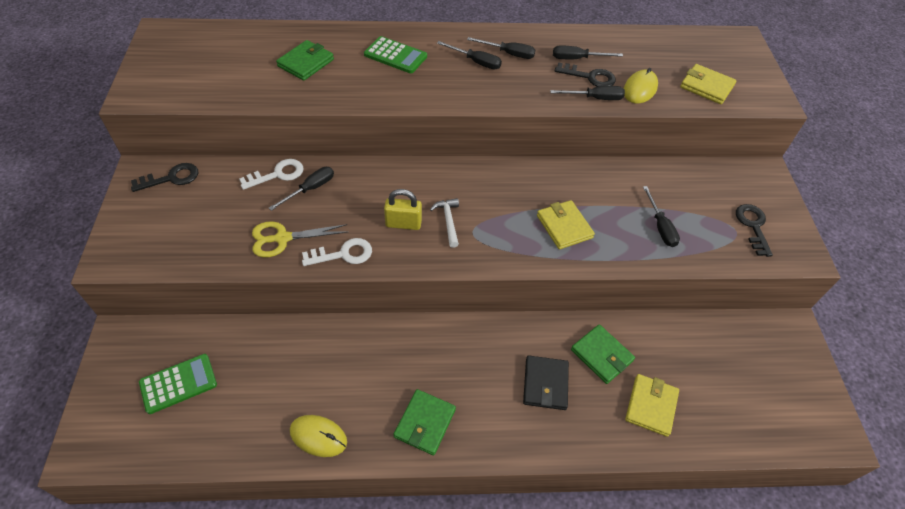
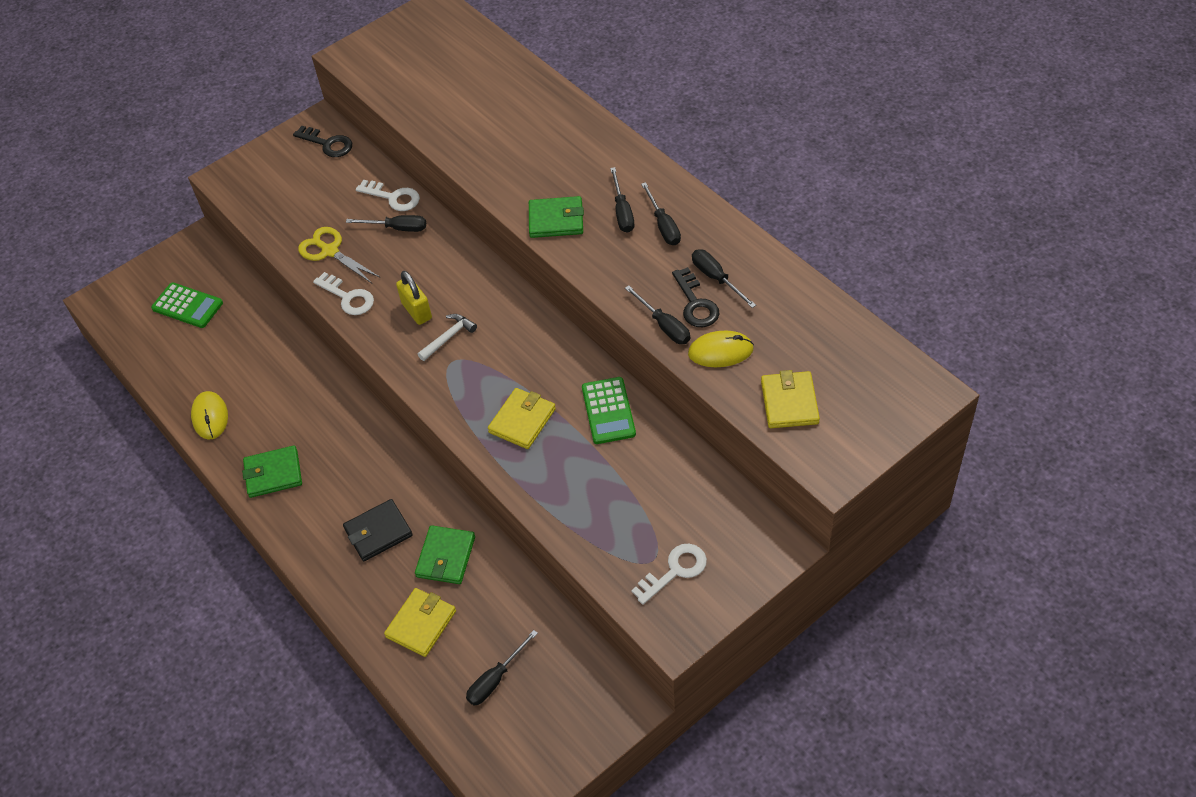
camera: 60 degrees right, 0 degrees up
(306, 63) = (493, 112): green wallet -> green wallet (556, 220)
(395, 55) = (568, 156): green calculator -> green calculator (608, 411)
(651, 406) = (421, 624): yellow wallet -> yellow wallet turned 45 degrees counterclockwise
(660, 226) = (596, 493): black screwdriver -> black screwdriver (496, 679)
(753, 226) = (675, 571): black key -> white key

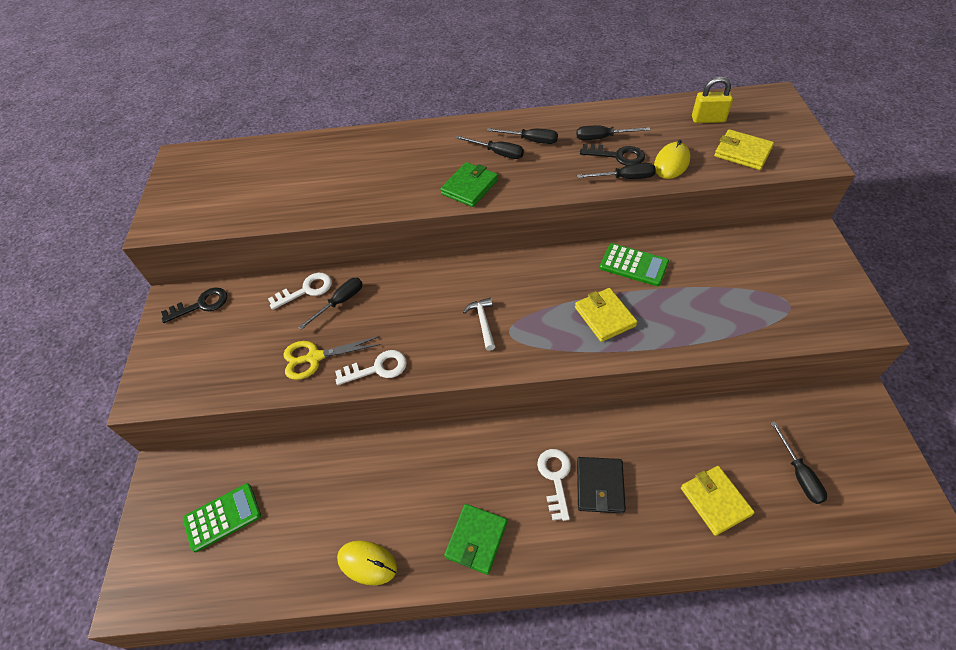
camera: 55 degrees left, 0 degrees up
(417, 311) = (437, 329): yellow padlock -> yellow padlock (708, 119)
(446, 557) = (657, 449): green wallet -> none
(675, 571) = (807, 296): white key -> white key (555, 478)

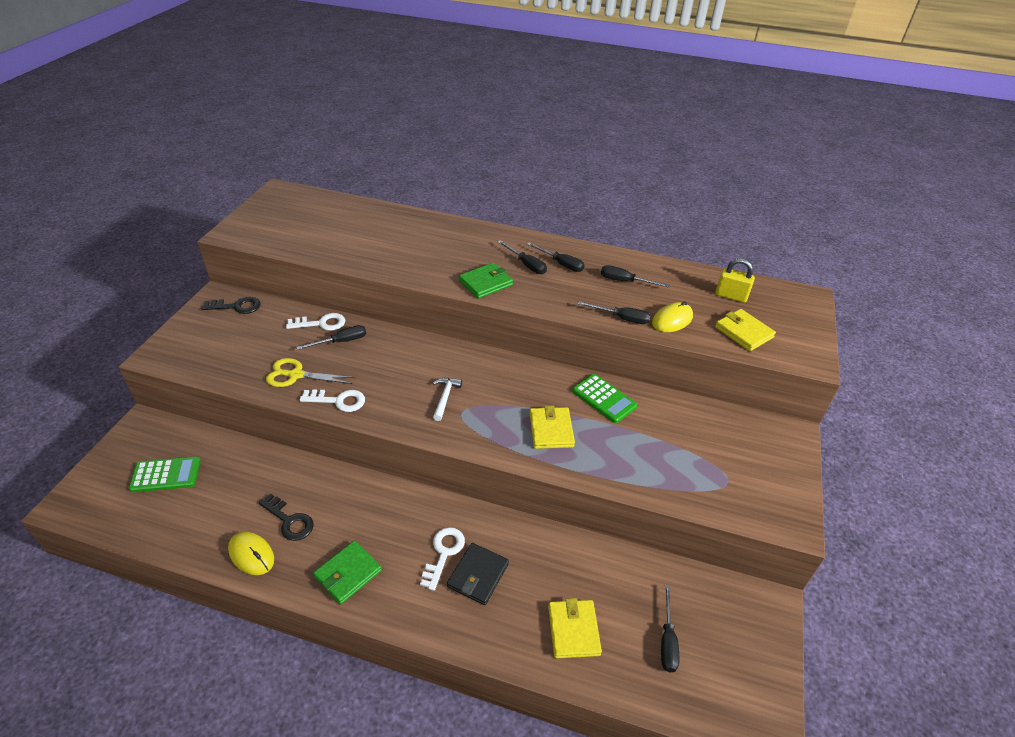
camera: 15 degrees right, 10 degrees down
(617, 156) = (627, 299): black key -> black key (289, 520)

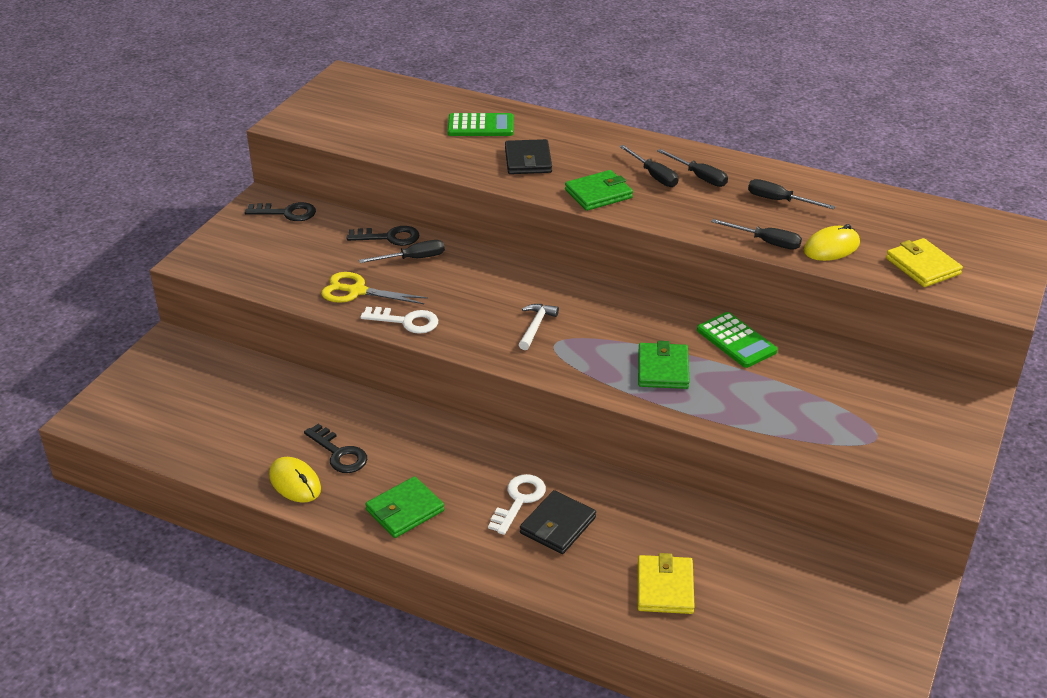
camera: 10 degrees right, 5 degrees down
(166, 475) = (197, 396): green calculator -> green calculator (480, 126)
(321, 323) = (389, 237): white key -> black key
(427, 256) = (528, 160): none -> black wallet
(551, 430) = (663, 369): yellow wallet -> green wallet
(667, 640) = (777, 608): black screwdriver -> none
(731, 296) = (917, 225): yellow padlock -> none

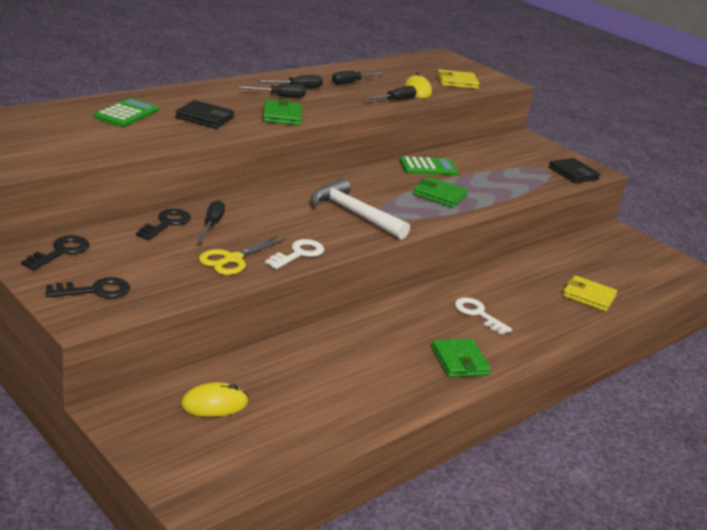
camera: 70 degrees left, 10 degrees down
(295, 482) = (391, 400): yellow mouse -> yellow mouse (214, 404)
(339, 453) = (369, 369): black key -> black key (95, 290)
(535, 326) = (354, 214): white hammer -> white hammer, size x1.94
(558, 525) = (512, 309): black wallet -> black wallet (573, 173)

